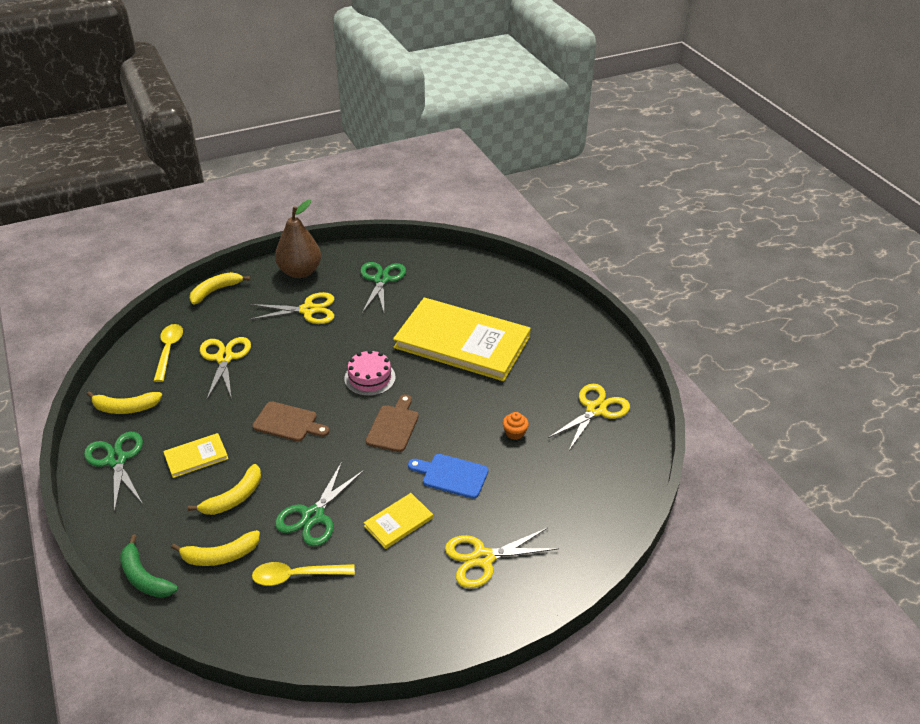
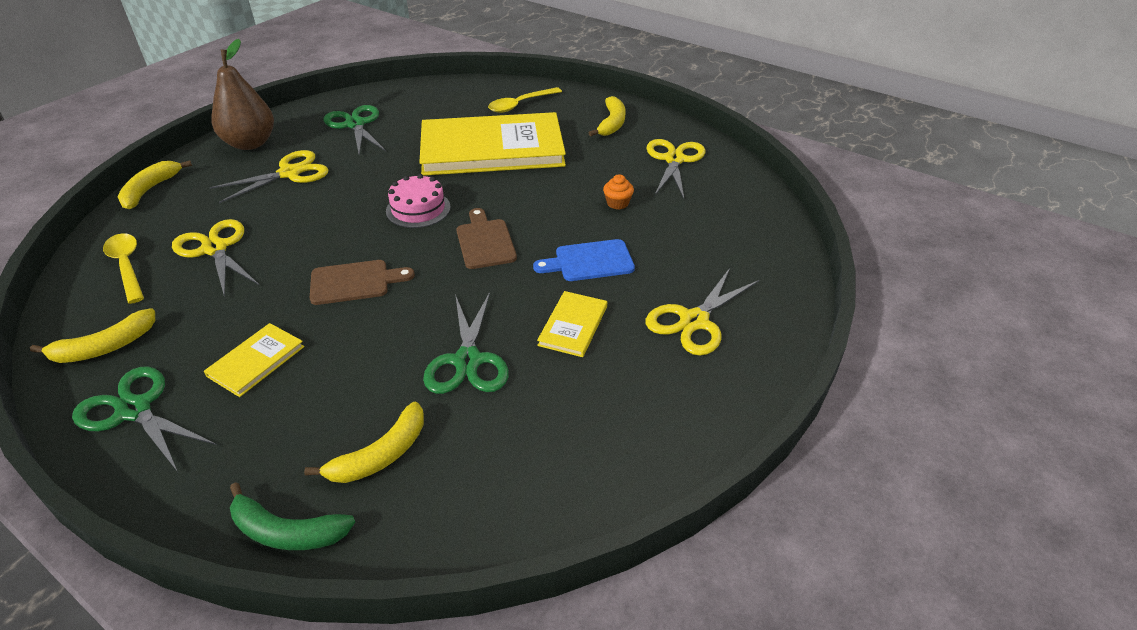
camera: 30 degrees left, 0 degrees up
(234, 498) = (346, 384): yellow banana -> yellow banana (612, 123)
(296, 576) = (502, 432): yellow spoon -> yellow spoon (520, 105)

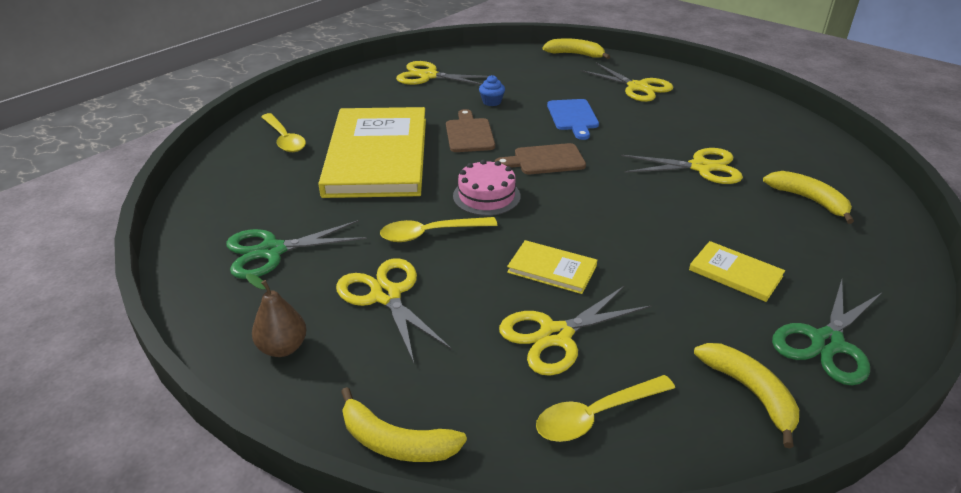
camera: 85 degrees left, 5 degrees down
(250, 143) = (283, 347): brown pear -> brown pear, size x0.58
(287, 531) = (895, 234): green banana -> none
(354, 282) = (611, 226): brown cutting board -> brown cutting board (469, 134)
(363, 185) = (430, 234): none -> yellow spoon
(467, 361) = (701, 167): green scissors -> yellow scissors
(573, 326) = (651, 126): yellow book -> yellow book (552, 269)
(612, 123) = (352, 96): yellow banana -> yellow banana (575, 54)
(617, 203) = (491, 102): orange cupcake -> blue cupcake

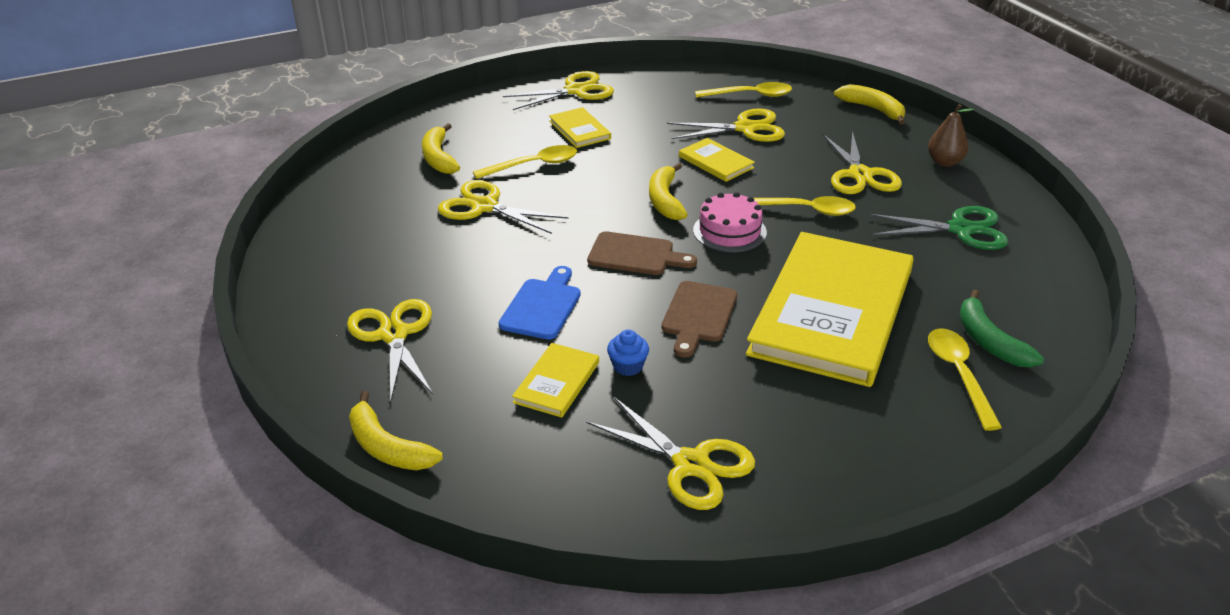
camera: 155 degrees left, 0 degrees up
(260, 162) = (989, 341): none -> green banana
(524, 88) = (557, 382): none -> yellow book
(718, 215) = (534, 165): none -> yellow spoon
(750, 392) = (652, 85): yellow banana -> yellow banana (665, 200)
(826, 342) = (576, 91): green scissors -> yellow scissors

